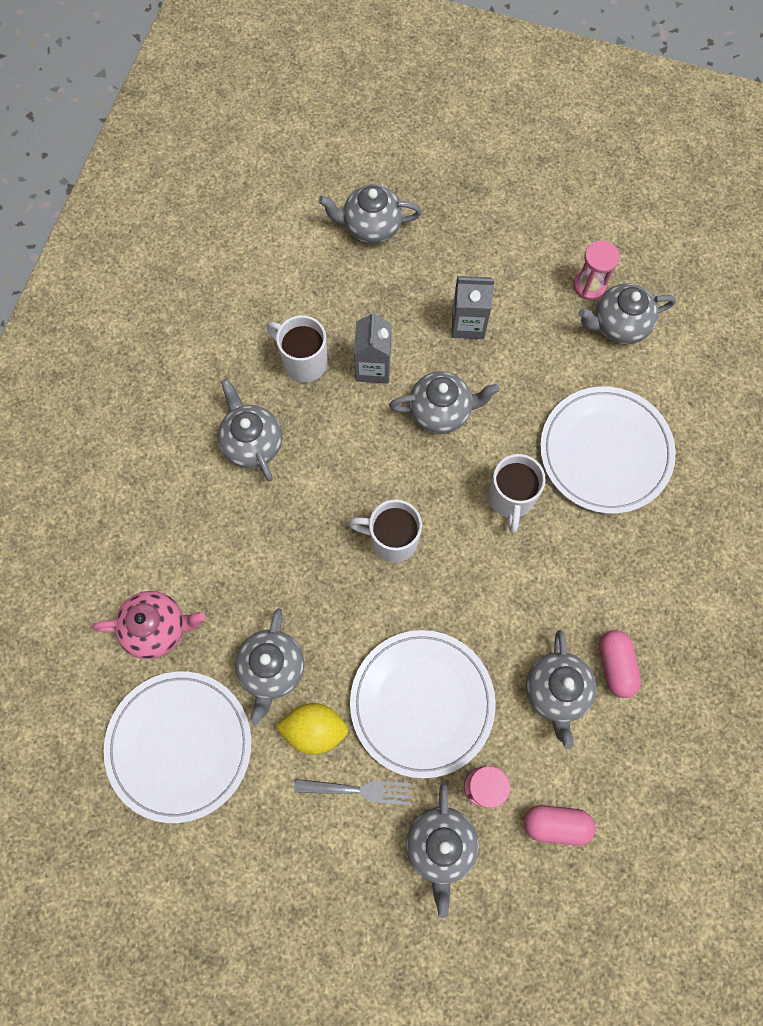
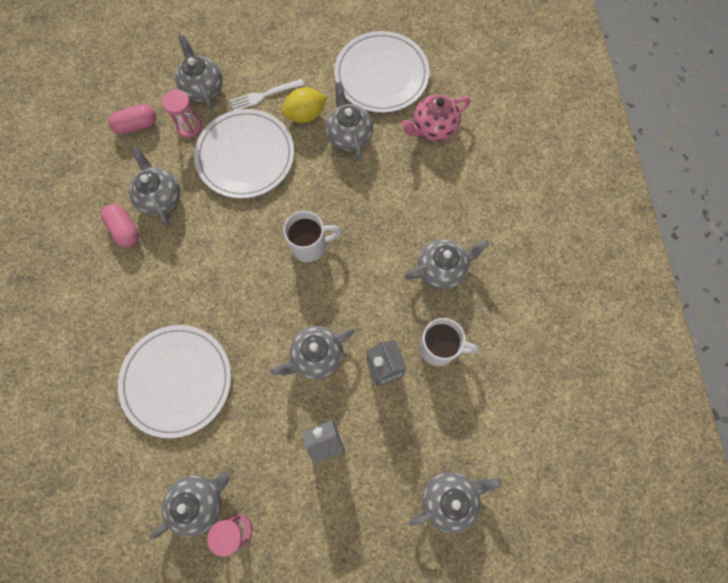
camera: 155 degrees right, 0 degrees up
(252, 443) = (442, 269): grey teapot -> grey teapot turned 60 degrees counterclockwise
(357, 790) = (264, 95): grey fork -> white fork
(511, 499) = (237, 311): white mug -> none

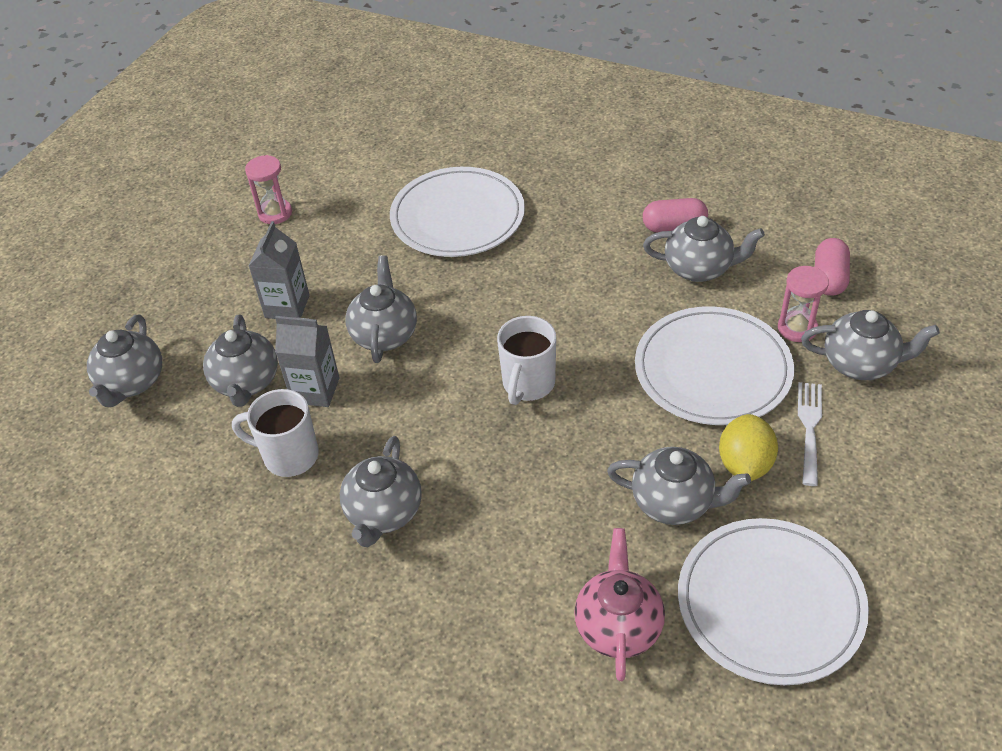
camera: 125 degrees right, 25 degrees down
(199, 502) = (325, 197): grey teapot -> grey teapot (246, 383)
(439, 348) = (289, 456): white mug -> white mug turned 60 degrees clockwise

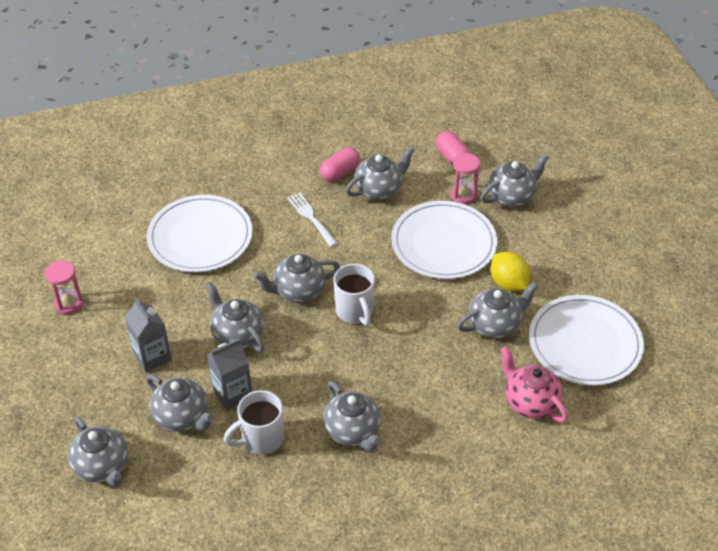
camera: 45 degrees left, 0 degrees up
(493, 326) = (298, 291): none -> grey teapot
(810, 429) = (521, 246): white fork -> white fork (311, 218)

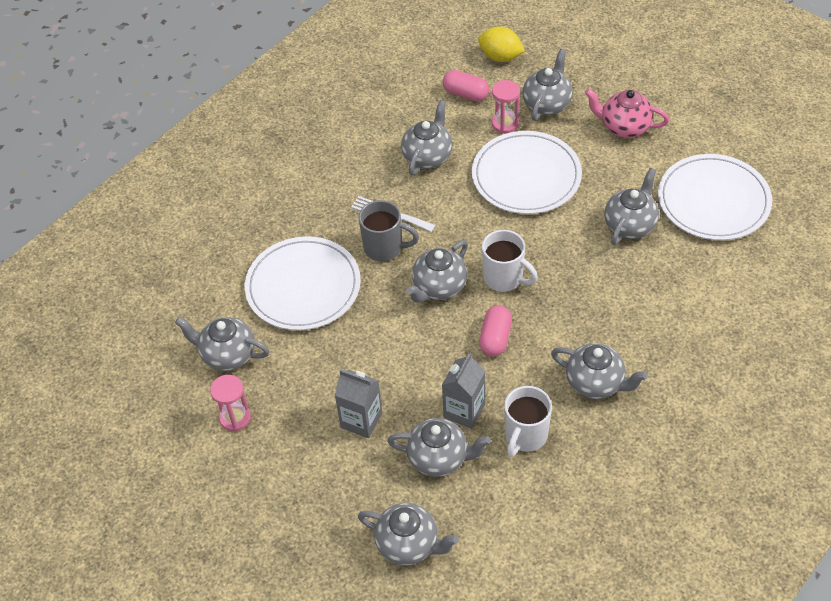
camera: 30 degrees left, 5 degrees up
(237, 335) = (421, 357): grey teapot -> grey teapot (227, 355)
(284, 240) = (384, 248): none -> grey mug
(340, 172) = (378, 158): pink capsule -> pink capsule (495, 338)
(508, 283) = (610, 183): yellow lemon -> yellow lemon (500, 57)
(530, 402) = (714, 275): pink teapot -> pink teapot (624, 127)

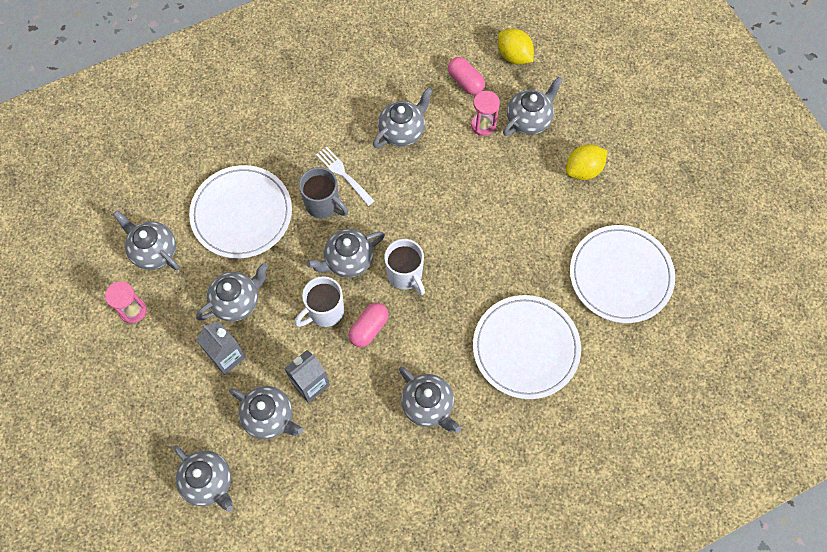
camera: 20 degrees right, 15 degrees up
(525, 436) = (347, 428): white mug -> white mug (325, 311)
(526, 176) = (474, 184): white plate -> white plate (526, 348)
(624, 127) = (583, 170): pink teapot -> yellow lemon
(630, 225) = (536, 269): grey teapot -> grey teapot (237, 301)

